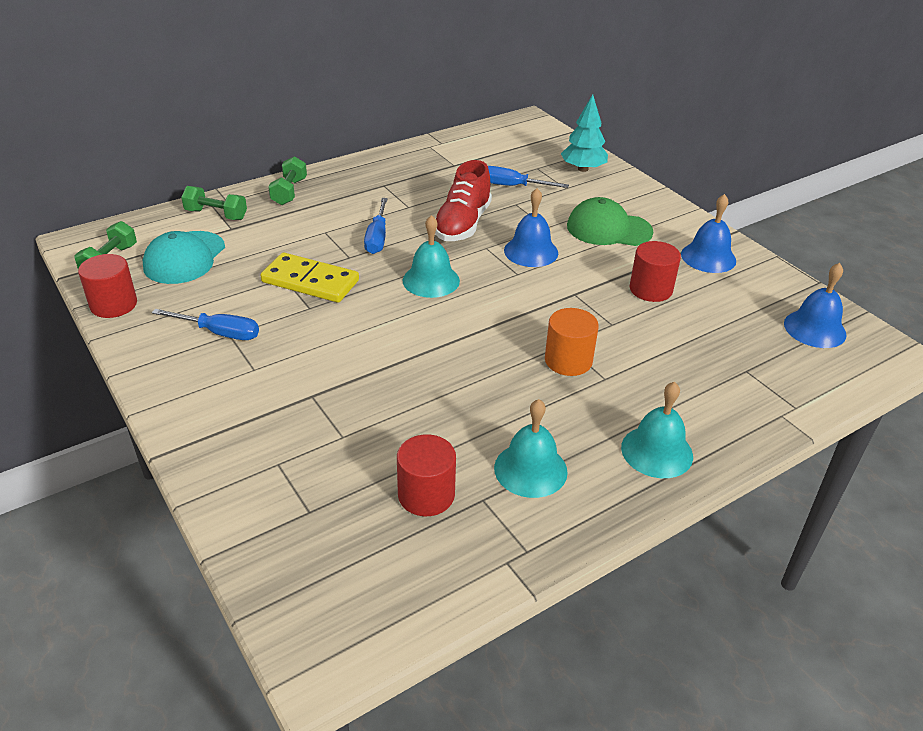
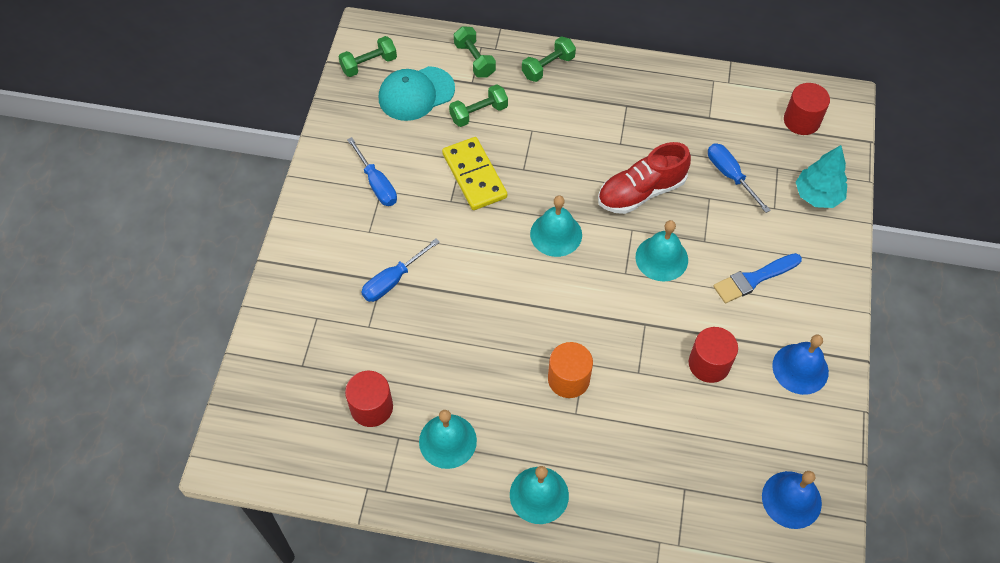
camera: 45 degrees right, 20 degrees up
(113, 304) = (338, 111): red cylinder -> red cylinder (801, 121)
(262, 243) = (478, 113): none -> green dumbbell
(377, 238) = (562, 163): blue screwdriver -> blue screwdriver (393, 280)
(531, 251) = (661, 258): blue bell -> turquoise bell
(608, 229) = (754, 279): green cap -> blue brush

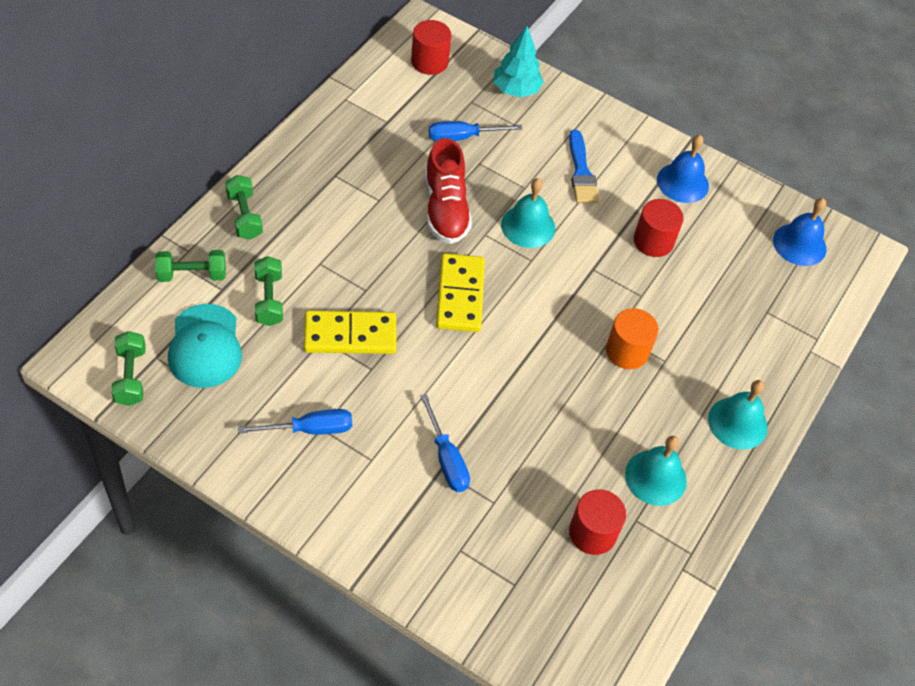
camera: 75 degrees left, 5 degrees down
(556, 234) = (460, 295): turquoise bell -> yellow domino

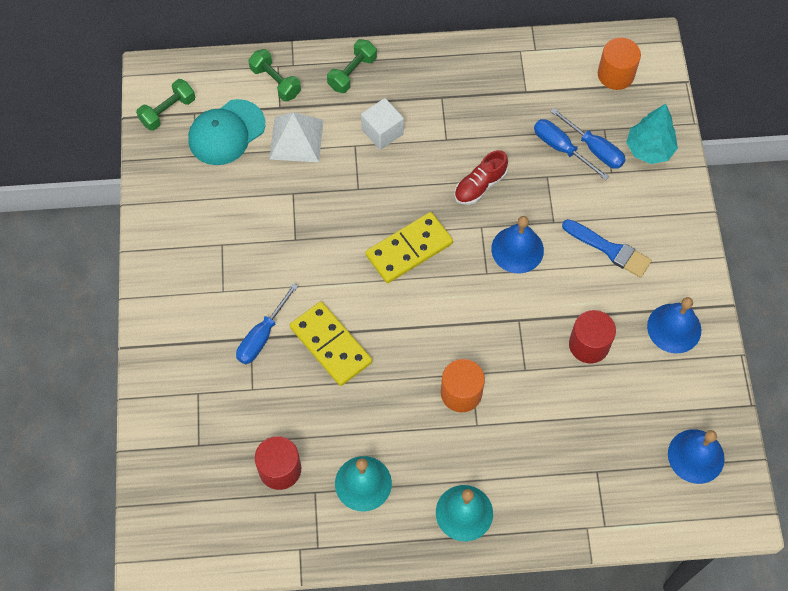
camera: 60 degrees right, 10 degrees up
(269, 299) = (296, 139): green dumbbell -> white pyramid
(310, 429) = (215, 239): blue screwdriver -> blue screwdriver (594, 149)
(326, 236) = (382, 132): none -> white cube
(350, 335) = (311, 207): yellow domino -> yellow domino (331, 345)
(429, 62) = (615, 74): red cylinder -> orange cylinder
(445, 209) = (480, 186): red shoe -> red shoe, size x0.66
(528, 226) = (517, 249): turquoise bell -> blue bell
(581, 172) = (609, 249): blue brush -> blue brush turned 105 degrees counterclockwise

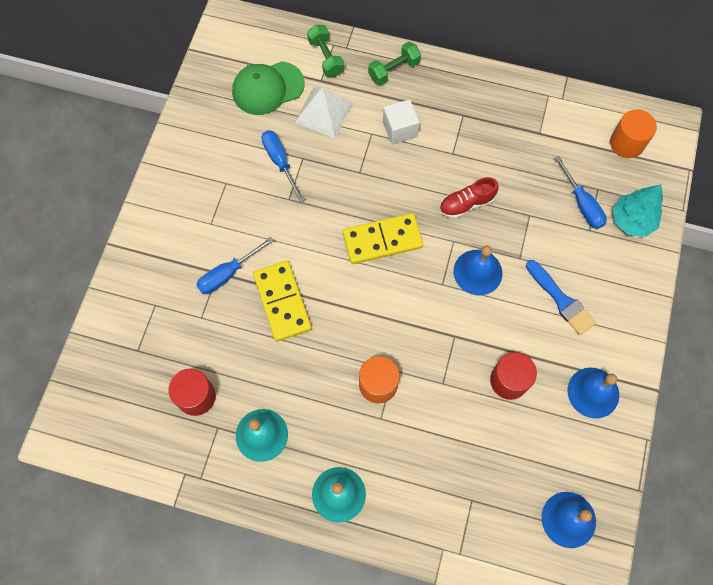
camera: 20 degrees right, 5 degrees up
(168, 111) = (227, 55): green dumbbell -> none
(226, 132) = (267, 88): turquoise cap -> green cap
(561, 148) = (552, 194): blue screwdriver -> blue screwdriver (280, 162)

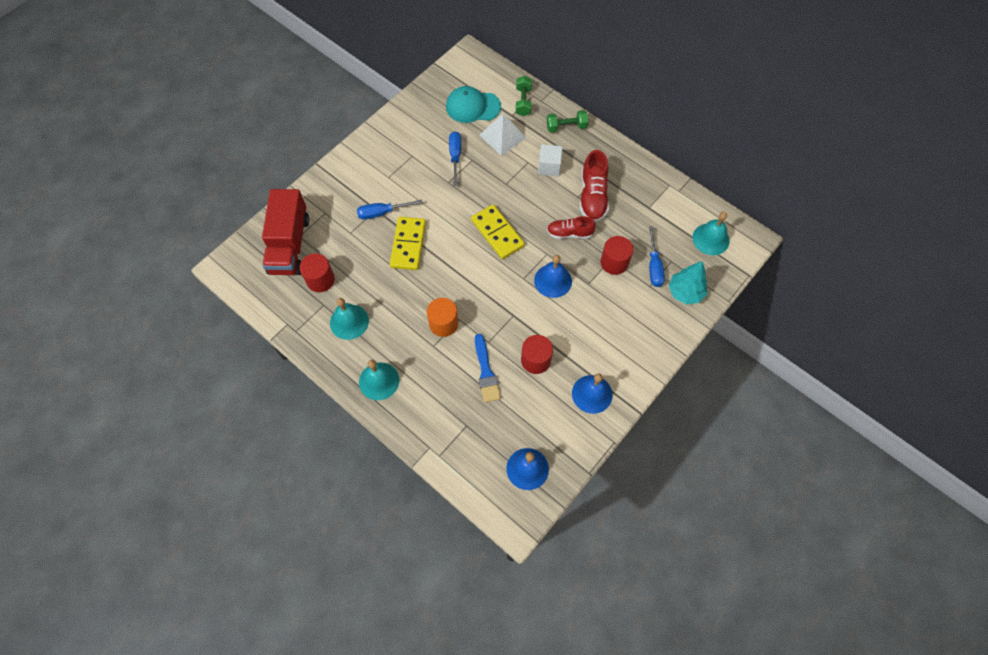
camera: 25 degrees right, 5 degrees down
(131, 367) = (289, 245): none -> red truck
(267, 88) = (473, 106): green cap -> turquoise cap
(382, 240) = (497, 233): yellow domino -> yellow domino turned 45 degrees clockwise
(469, 146) = (593, 196): none -> red shoe
(535, 218) = (614, 262): none -> red cylinder
(561, 300) = (603, 323): blue brush -> blue brush (486, 372)
(626, 143) = (710, 239): orange cylinder -> turquoise bell

